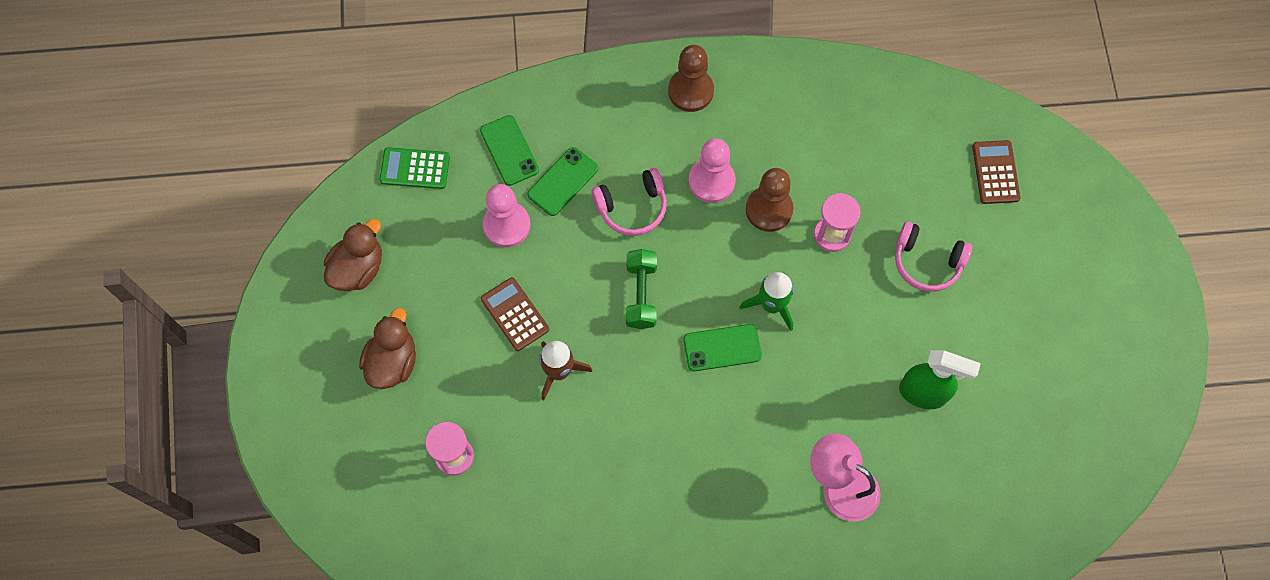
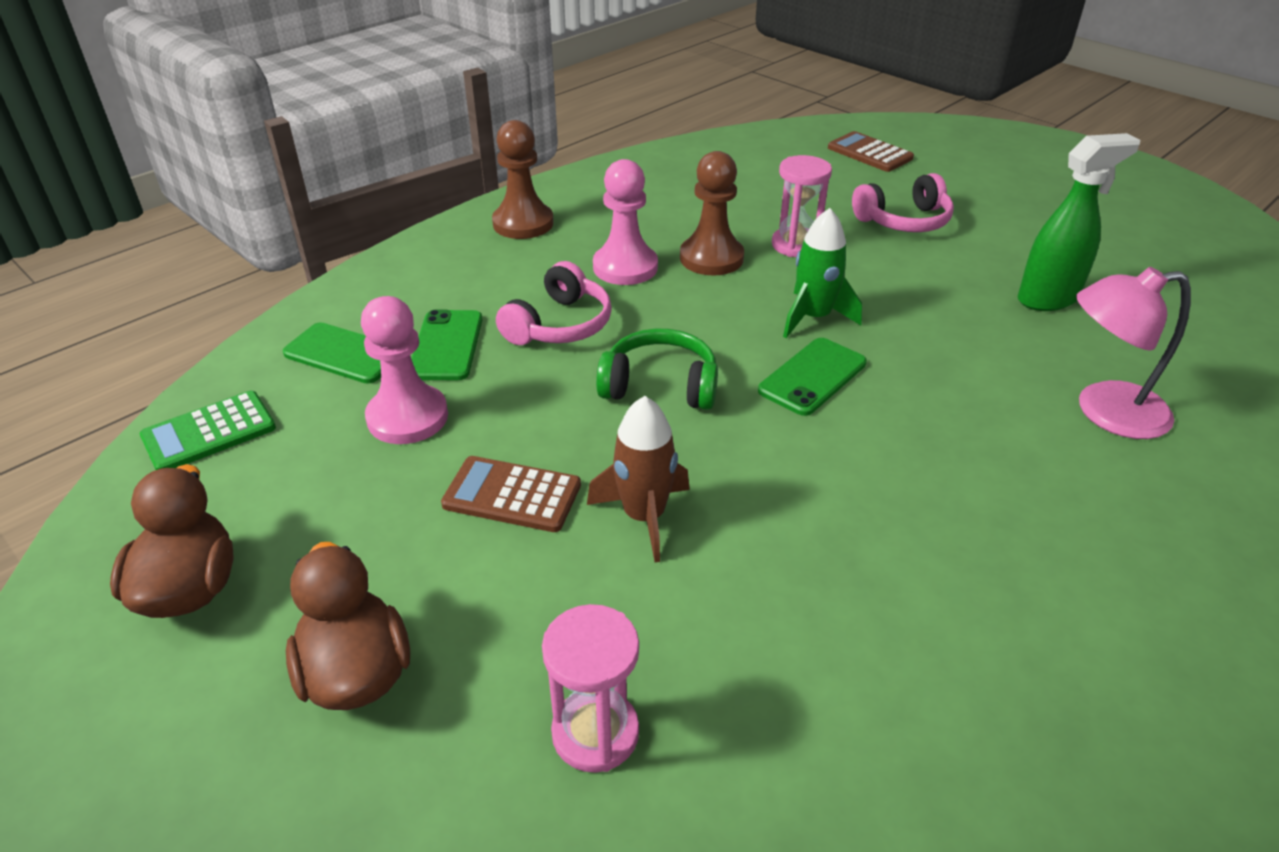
camera: 40 degrees left, 30 degrees down
(641, 294) = (660, 385): green dumbbell -> green headphones

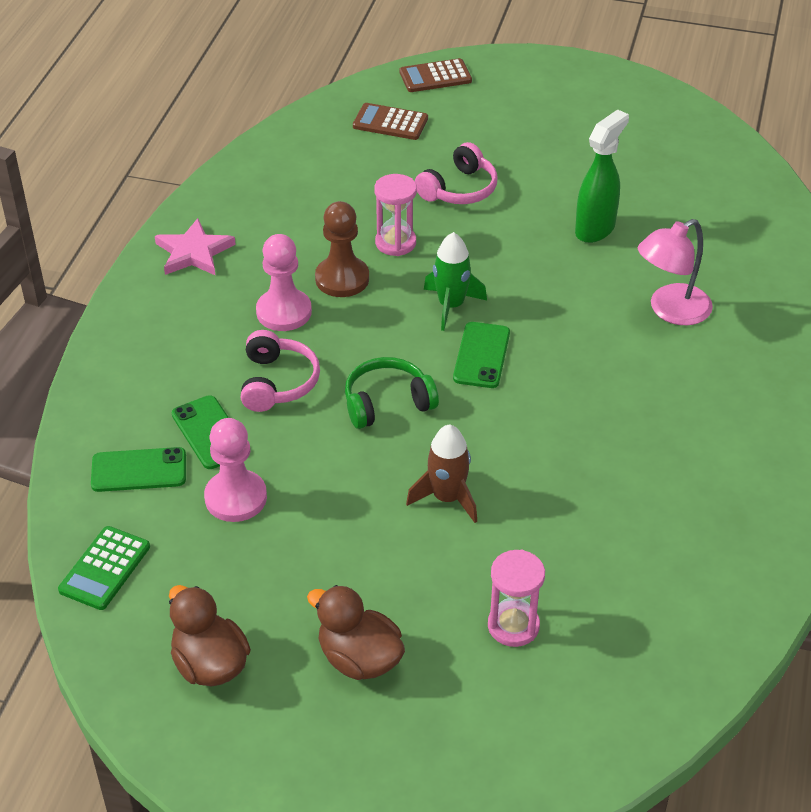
camera: 30 degrees left, 5 degrees up
(512, 495) = (355, 520): brown calculator -> brown calculator (435, 77)
(523, 223) = (166, 299): brown pawn -> none
(585, 196) = (194, 252): none -> pink star

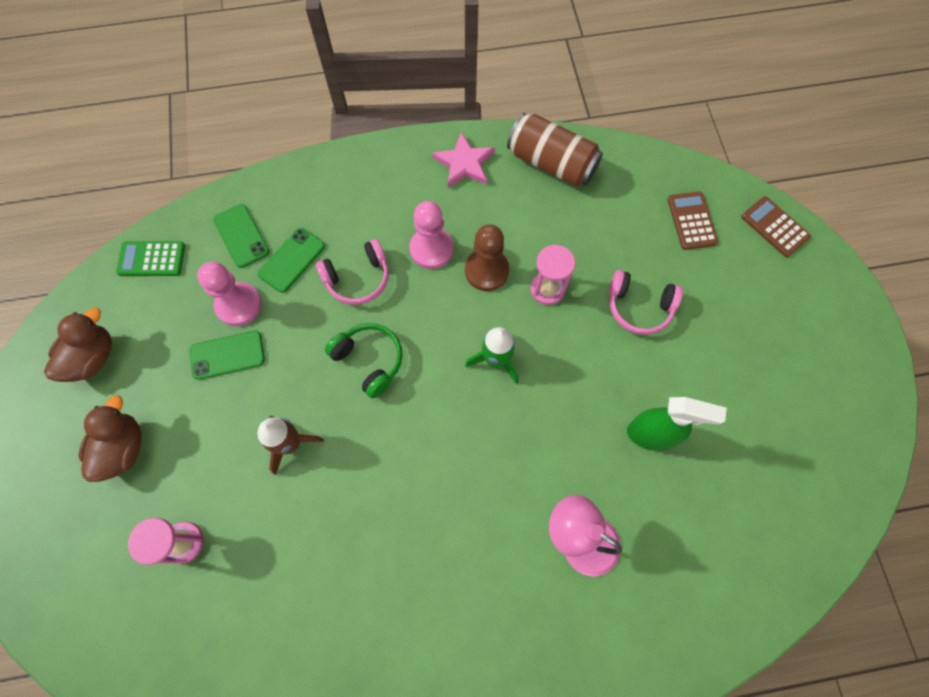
camera: 65 degrees right, 25 degrees up
(248, 189) = (551, 163): none -> brown can
(481, 355) = (451, 406): green phone -> green phone (227, 355)

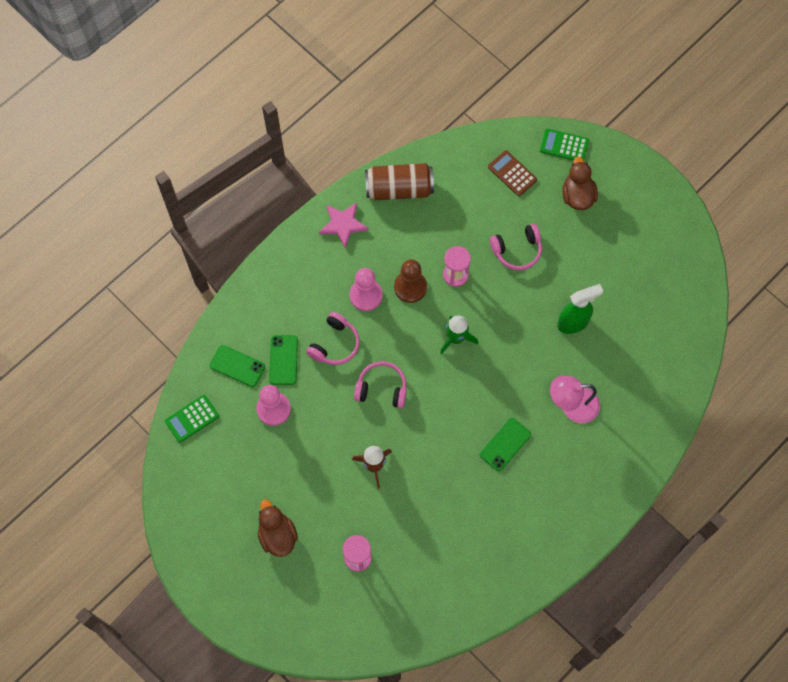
camera: 35 degrees left, 0 degrees up
(93, 358) = (210, 500): brown duck -> brown duck (577, 196)
(227, 355) = (293, 443): green phone -> green phone (505, 444)
(369, 360) = (382, 388): green headphones -> pink headphones
(774, 227) = (564, 146): brown calculator -> green calculator

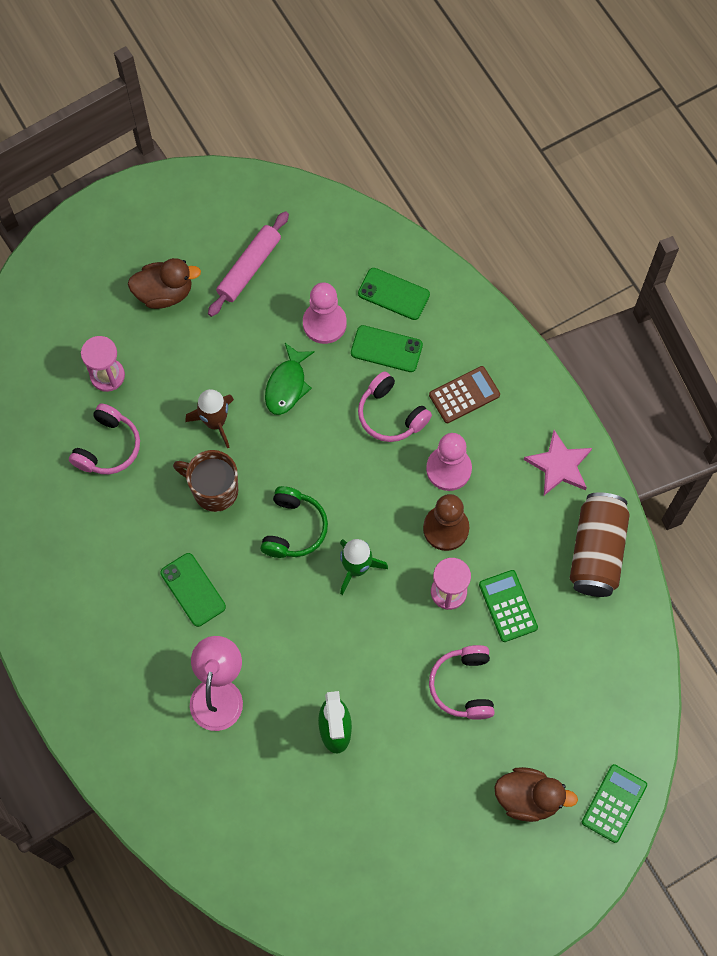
camera: 105 degrees right, 0 degrees up
(192, 419) = (339, 230): green calculator -> green calculator (508, 606)
(237, 366) = (393, 294): green phone -> green phone turned 75 degrees clockwise
(240, 477) = (249, 268): none -> pink rolling pin
(331, 422) = (287, 385): none -> green fish
(382, 388) = (314, 457): pink headphones -> pink headphones (108, 447)
(427, 451) = (214, 490): none -> brown mug
(440, 388) = (294, 528): none -> green headphones
(512, 173) = (585, 714): brown calculator -> brown calculator (464, 395)

